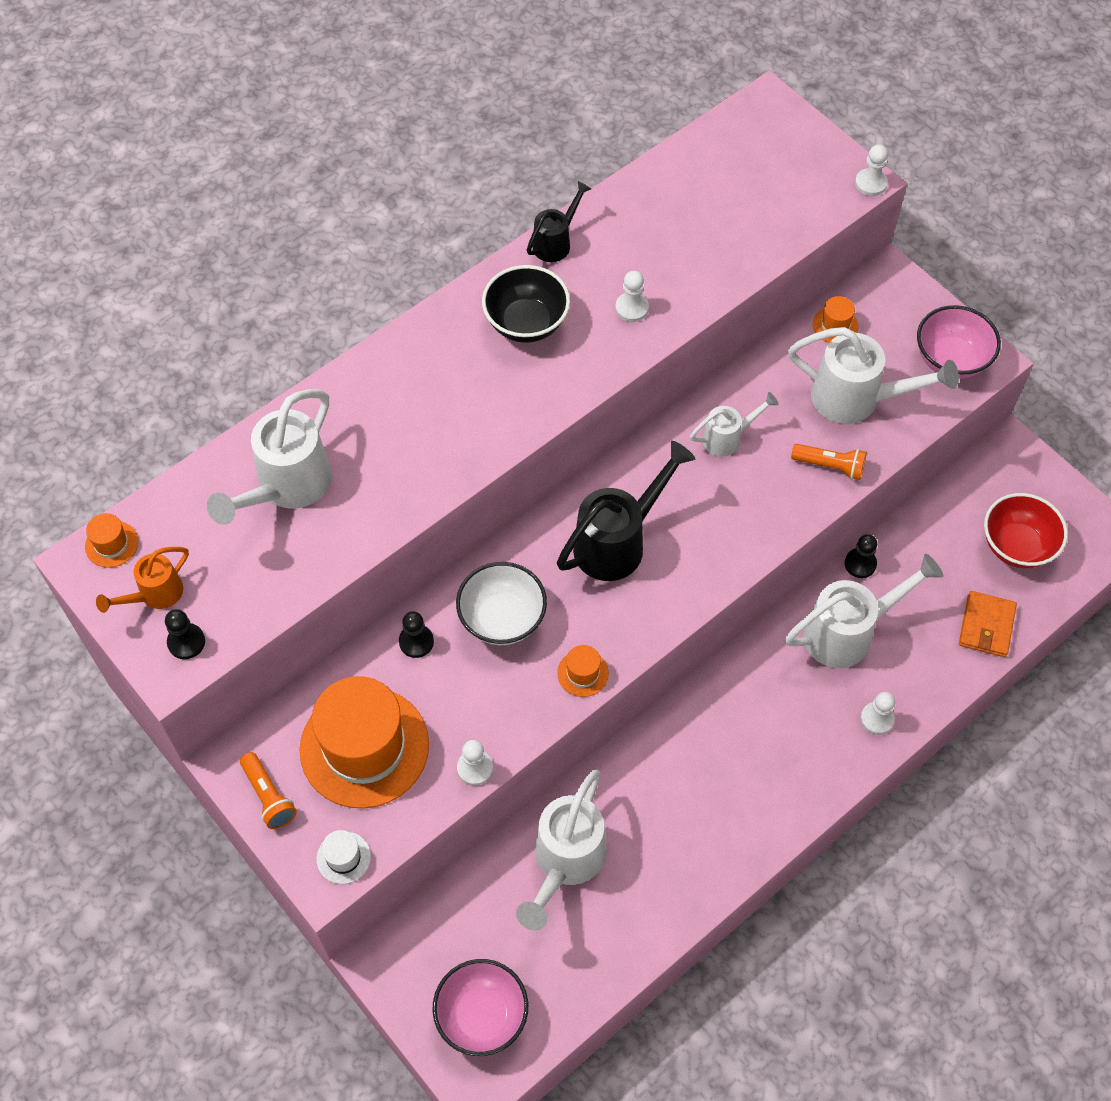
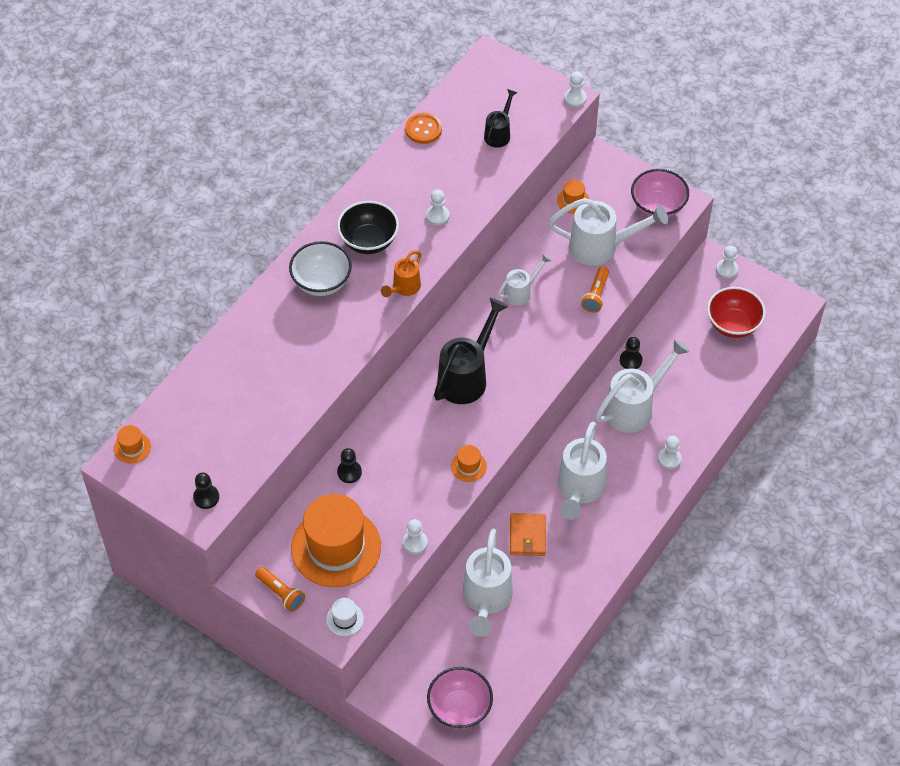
camera: 15 degrees left, 5 degrees down
(154, 595) = (174, 473): orange watering can -> orange watering can (403, 288)
(286, 488) = (240, 384): white watering can -> white watering can (579, 490)
(502, 619) = (403, 444): white bowl -> white bowl (321, 282)
(556, 242) = (372, 182): black watering can -> black watering can (499, 133)
(648, 183) = (423, 129): none -> orange button
(830, 466) = (596, 295): orange flashlight -> orange flashlight turned 105 degrees clockwise
(986, 626) = (726, 382): orange wallet -> orange wallet (527, 536)
(1027, 465) = (726, 269): none -> white pawn

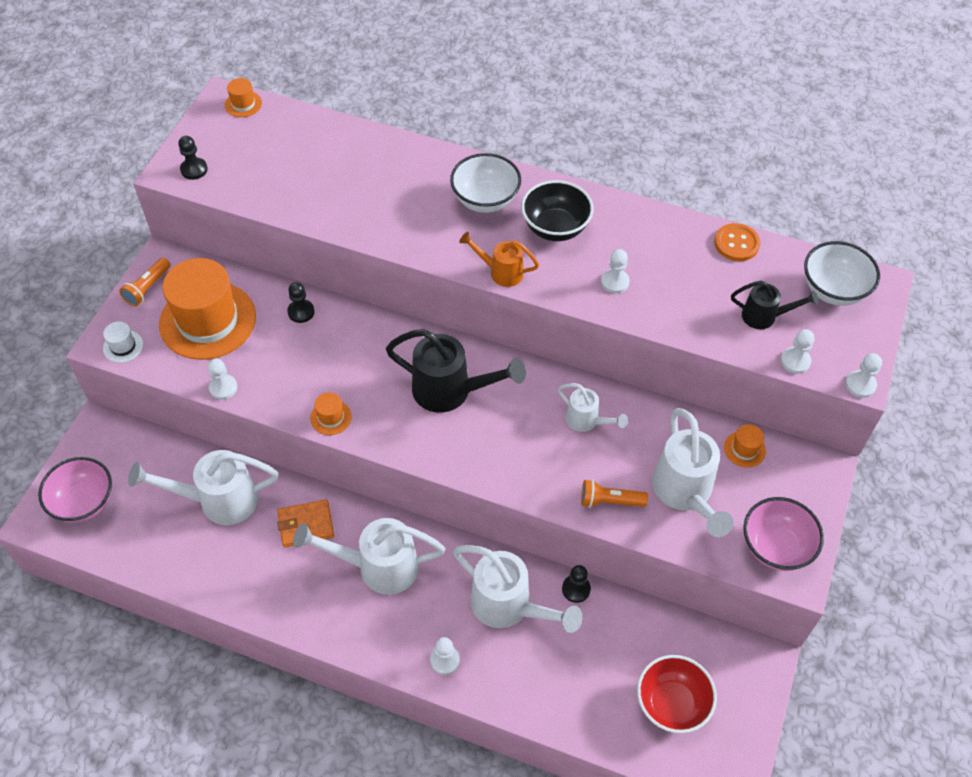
camera: 75 degrees right, 0 degrees up
(487, 86) = (833, 290): none -> white bowl
(726, 269) = (757, 681): white pawn -> white pawn (795, 361)

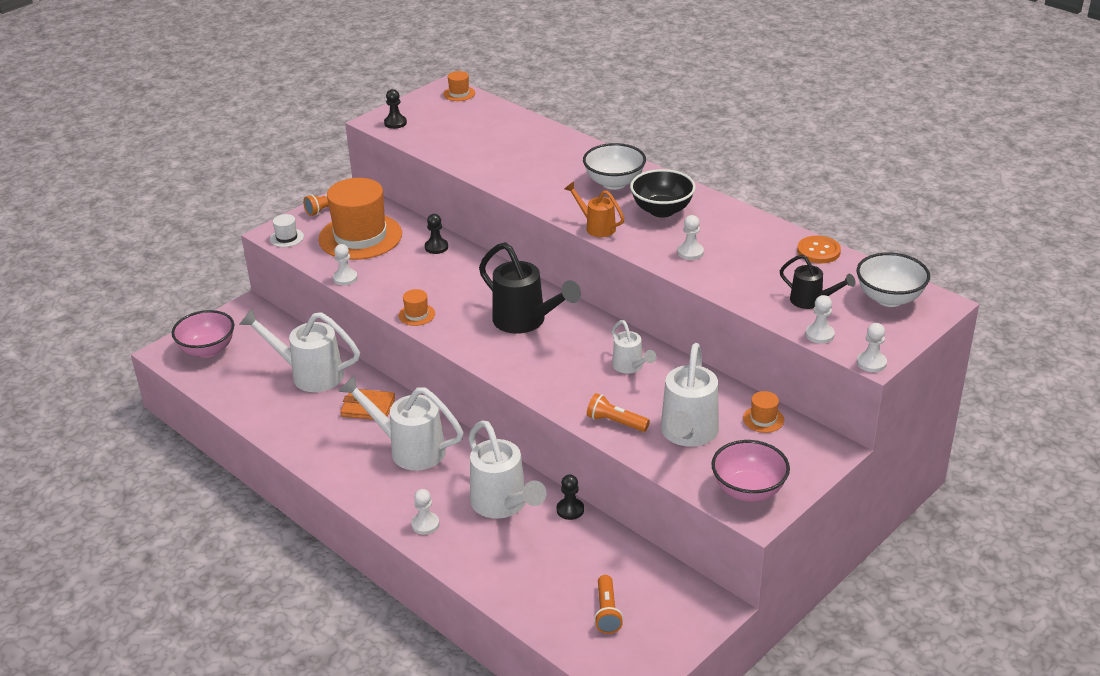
camera: 25 degrees right, 20 degrees down
(671, 704) = (607, 612): red bowl -> orange flashlight

